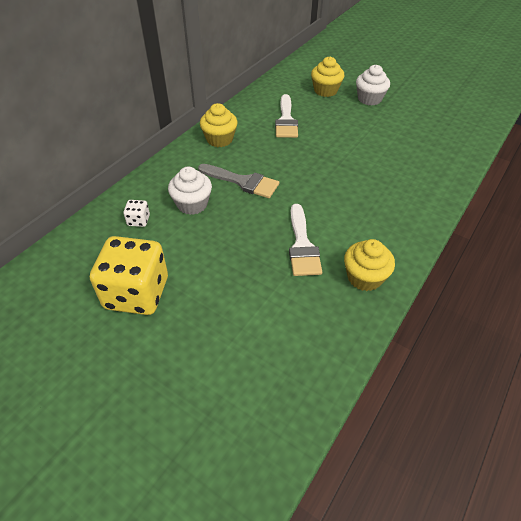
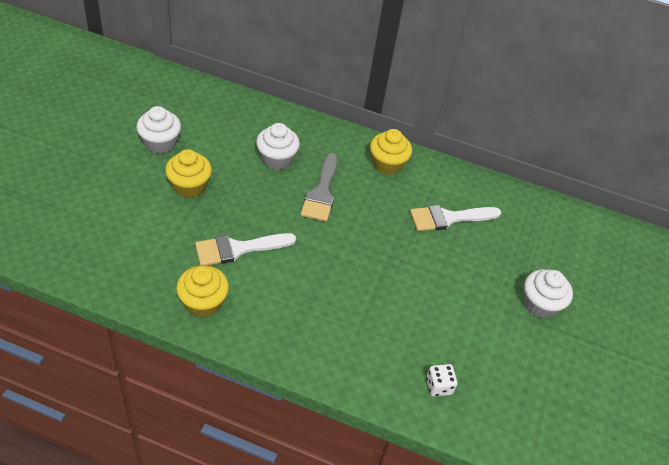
camera: 70 degrees right, 0 degrees up
(137, 293) = (160, 143): yellow dice -> white cupcake
(138, 220) = (245, 127): white dice -> white dice (438, 386)
(325, 90) = (536, 254): yellow cupcake -> yellow cupcake (189, 186)

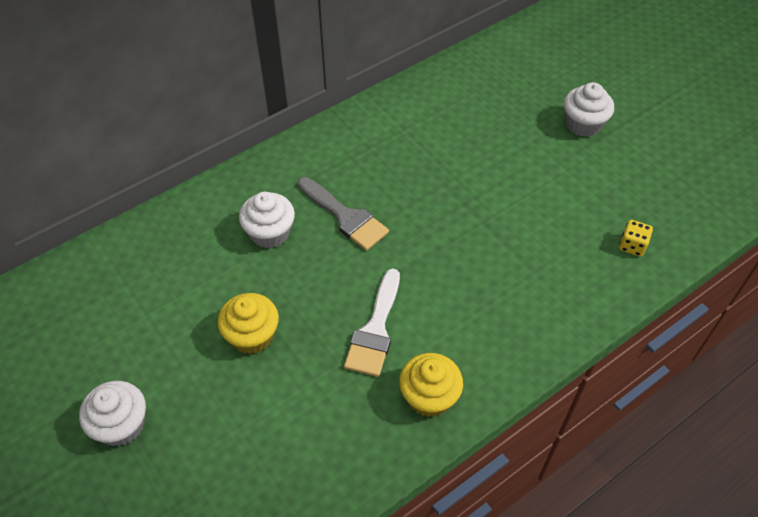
camera: 50 degrees left, 5 degrees up
(160, 143) = (160, 335): white cupcake -> white cupcake (121, 425)
(387, 164) = (345, 142): yellow cupcake -> none
(438, 386) = (632, 245): white dice -> yellow dice
(448, 218) = (446, 133): white brush -> none

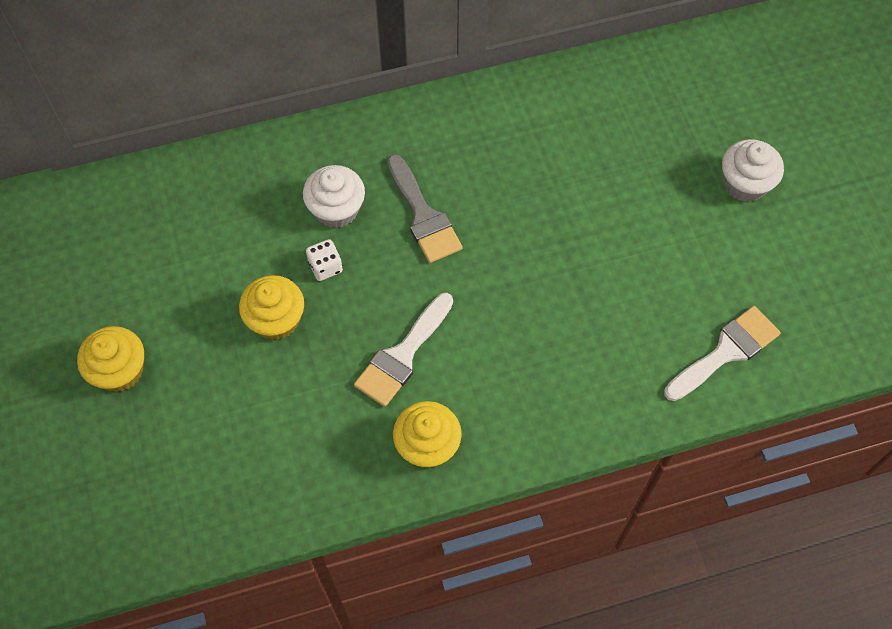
camera: 20 degrees right, 10 degrees up
(121, 425) = (120, 370): white cupcake -> yellow cupcake
(279, 280) = (325, 267): none -> white dice
(632, 245) = (726, 351): yellow dice -> white brush

